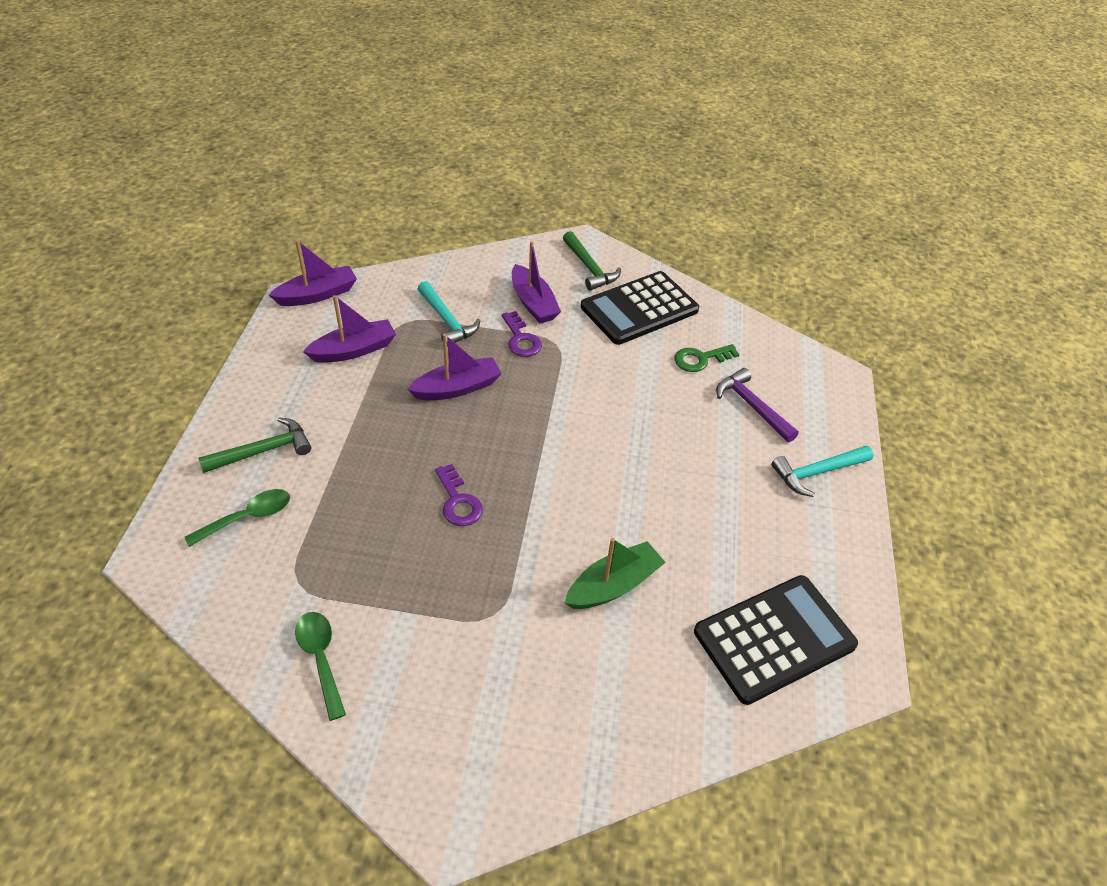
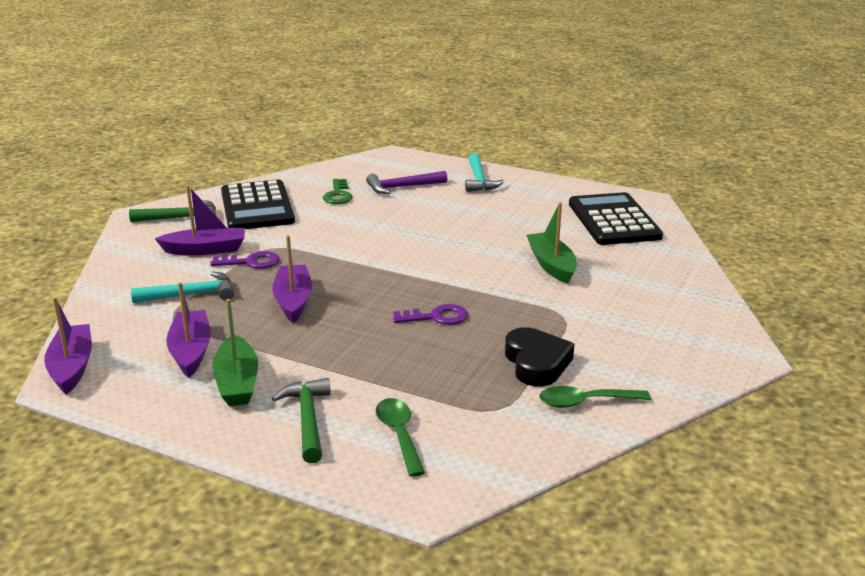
camera: 70 degrees left, 20 degrees down
(312, 392) = (237, 382): none -> green boat
(388, 603) = (536, 363): none -> black heart

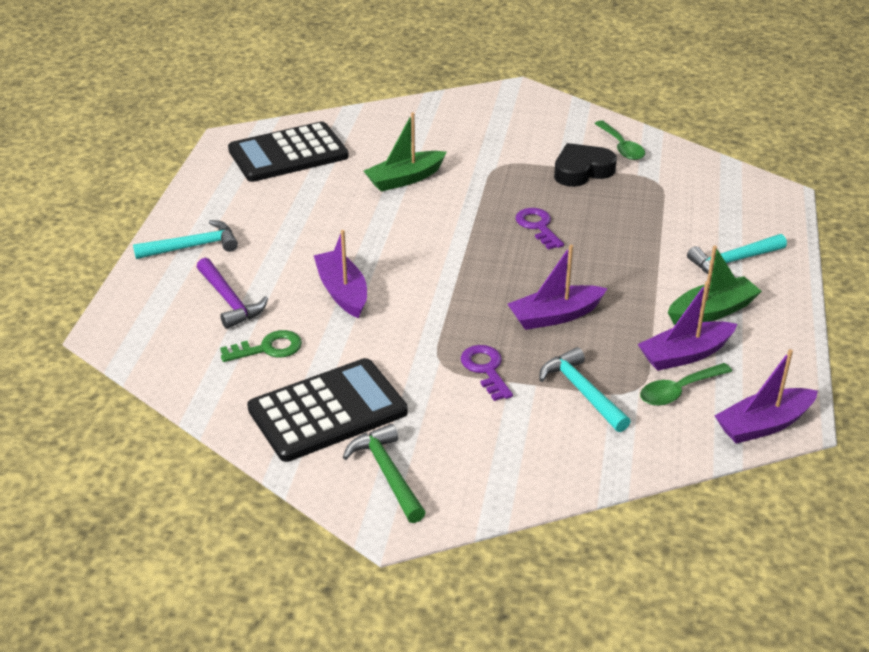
camera: 105 degrees left, 10 degrees up
(205, 250) = (471, 417): purple boat -> purple boat (342, 292)
(307, 419) = (733, 261): green hammer -> turquoise hammer
(399, 434) = (718, 216): green spoon -> green spoon (678, 391)

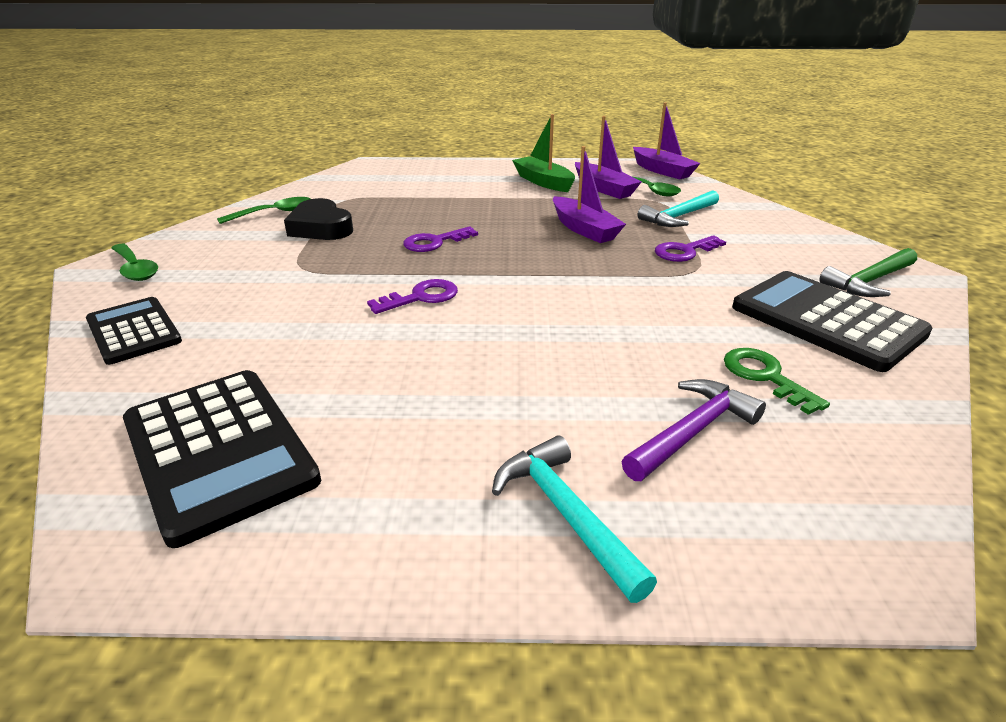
camera: 100 degrees left, 5 degrees down
(342, 292) = (612, 339): purple boat -> none
(405, 179) = (328, 324): green boat -> none
(420, 115) = (133, 331): none -> black calculator
(433, 216) = (421, 297): none -> purple key
(513, 103) = (135, 269): none -> green spoon
(733, 261) = (472, 176): turquoise hammer -> none

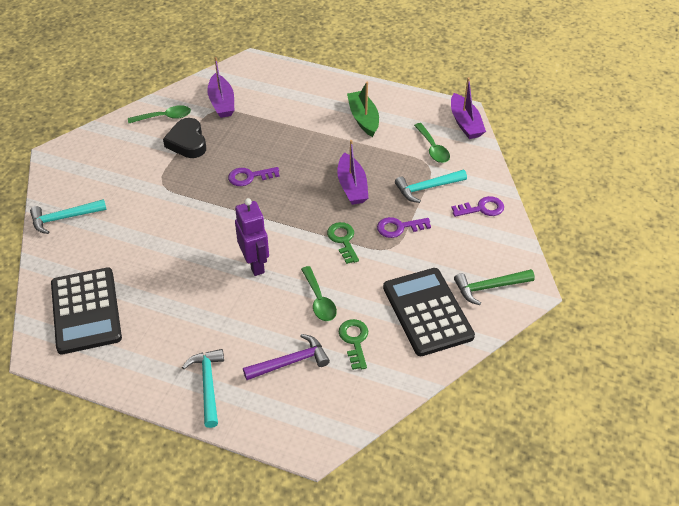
camera: 20 degrees right, 15 degrees up
(133, 331) = (64, 218): black calculator -> turquoise hammer
(135, 269) = (73, 161): green spoon -> green spoon (319, 300)
(421, 297) = (216, 229): purple key -> purple key (482, 208)
(515, 322) = (255, 264): none -> purple robot
(604, 189) = (401, 139): purple boat -> purple boat (222, 103)
(623, 274) = (343, 240): none -> green key

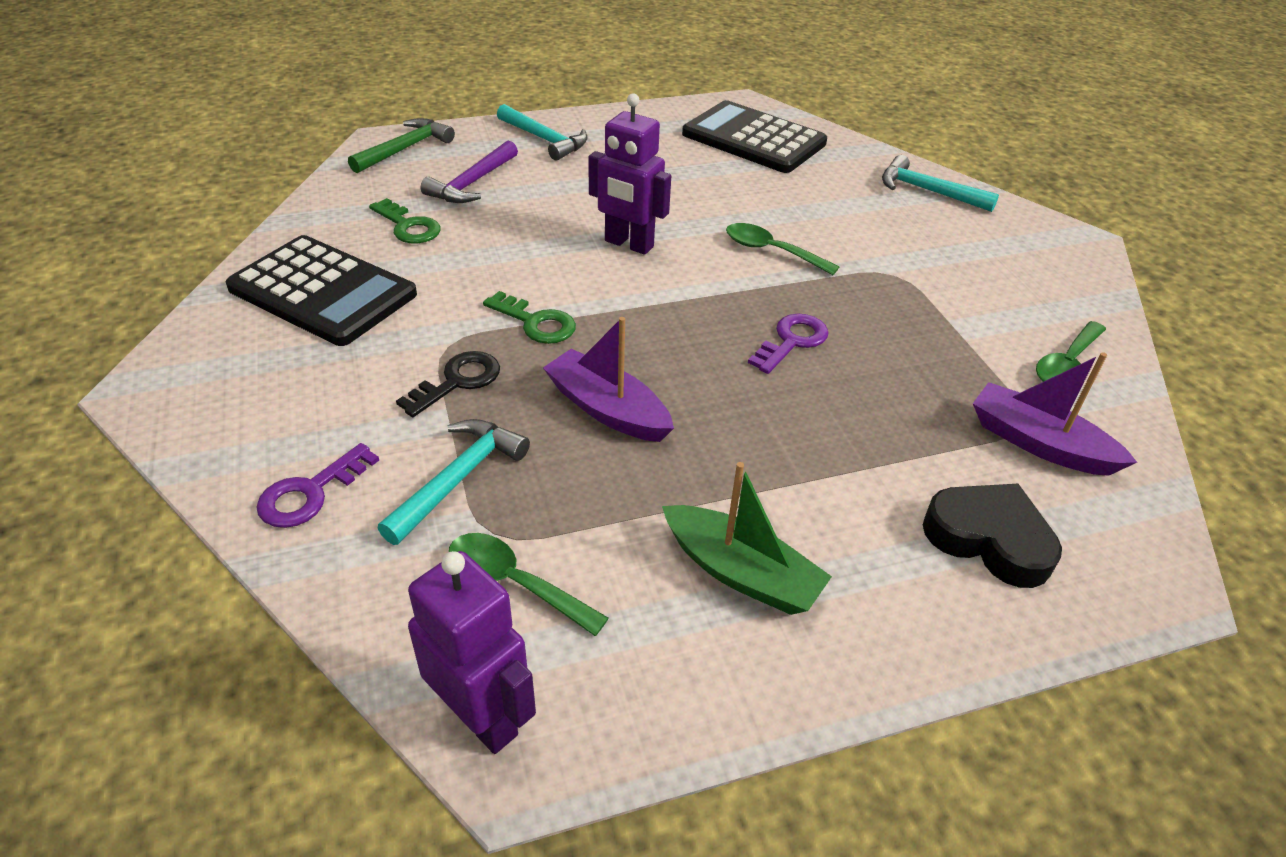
camera: 140 degrees right, 5 degrees down
(64, 218) = (927, 191): turquoise hammer -> turquoise hammer turned 90 degrees counterclockwise
(187, 142) = (963, 344): black heart -> black heart (989, 539)
(319, 300) = (497, 244): green spoon -> green spoon (771, 251)
(399, 227) = (458, 381): purple key -> black key
(465, 123) = (482, 717): purple boat -> purple robot
(489, 287) = (230, 362): green hammer -> green hammer (405, 149)

